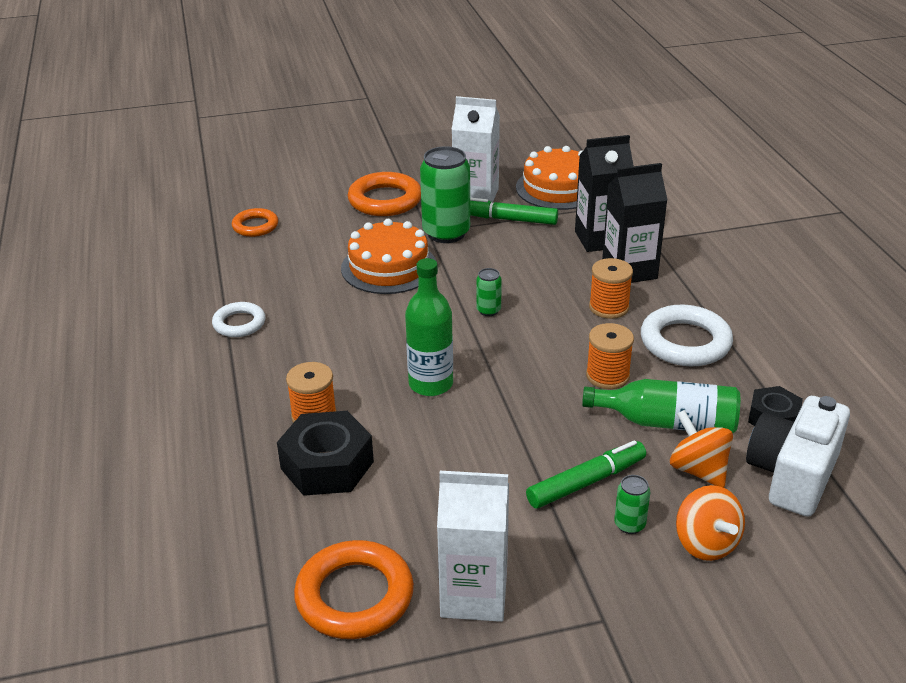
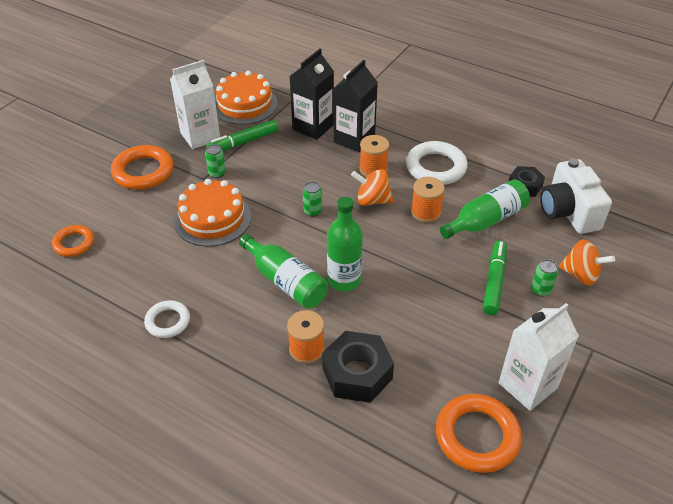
camera: 45 degrees left, 10 degrees up
(376, 352) = (285, 281): none -> green bottle
(446, 233) = (217, 173): green can -> green can, size x0.46
(698, 470) = (530, 238): orange spinning top -> orange spinning top (372, 200)

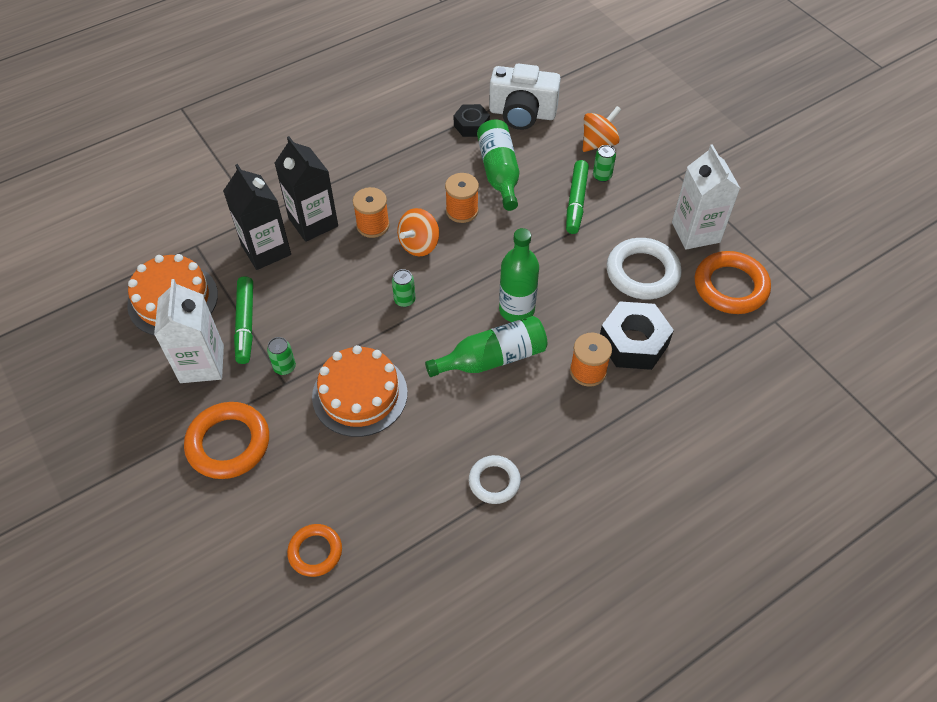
camera: 65 degrees left, 10 degrees up
(436, 167) = (403, 176): white ring -> white ring (642, 272)
(494, 281) = (576, 202): green marker -> green marker turned 120 degrees counterclockwise

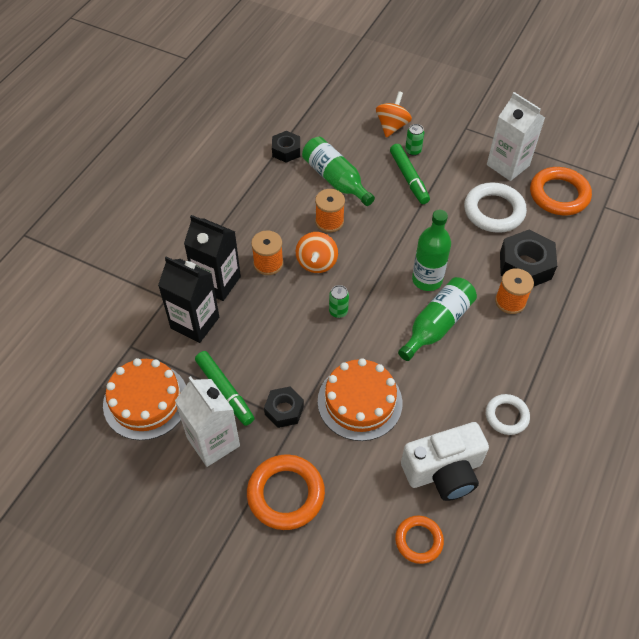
camera: 30 degrees left, 0 degrees up
(284, 367) = (284, 410): green can -> black nut
(522, 113) = (318, 126): white camera -> white camera (443, 471)

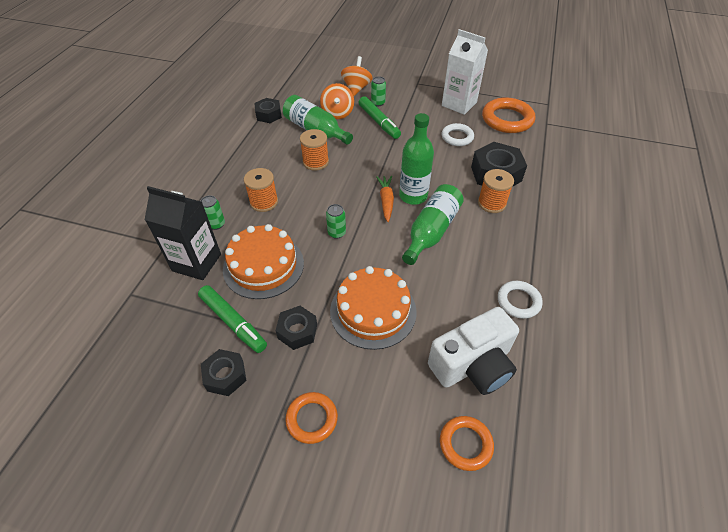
camera: 10 degrees left, 5 degrees down
(146, 401) = (148, 345): orange cake -> orange cake (263, 266)
(213, 442) = (225, 376): white carton -> black nut
(217, 282) = (216, 224): black carton -> green can
(286, 494) = (312, 419): orange ring -> orange ring, size x0.60
(316, 263) = (309, 195): orange spinning top -> orange spinning top (337, 113)
(396, 282) = (386, 201): none -> orange carrot
(494, 211) = (457, 137): white ring -> white ring, size x0.60

